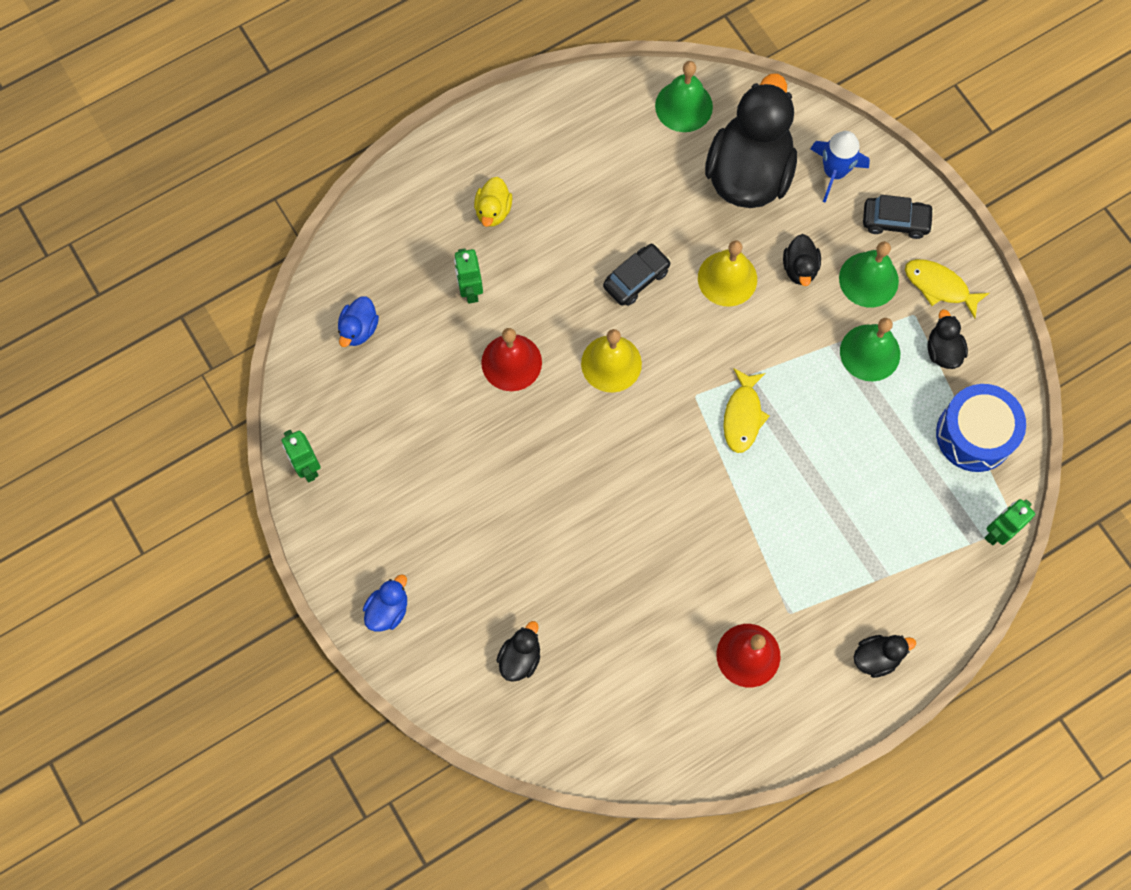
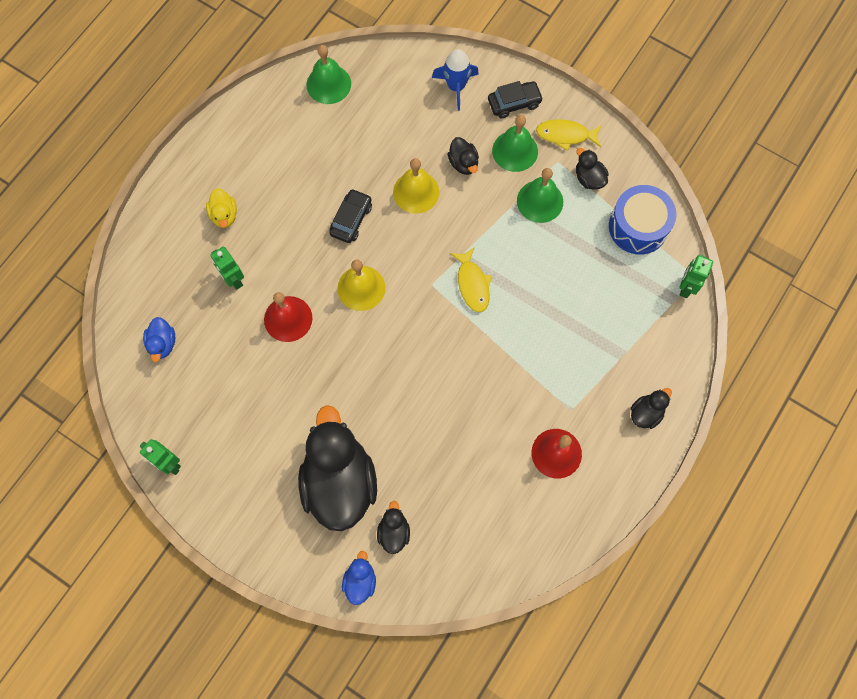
camera: 25 degrees left, 0 degrees up
(388, 610) = (279, 542): blue duck -> blue duck (360, 581)
(748, 173) = (396, 112): black duck -> black duck (339, 482)

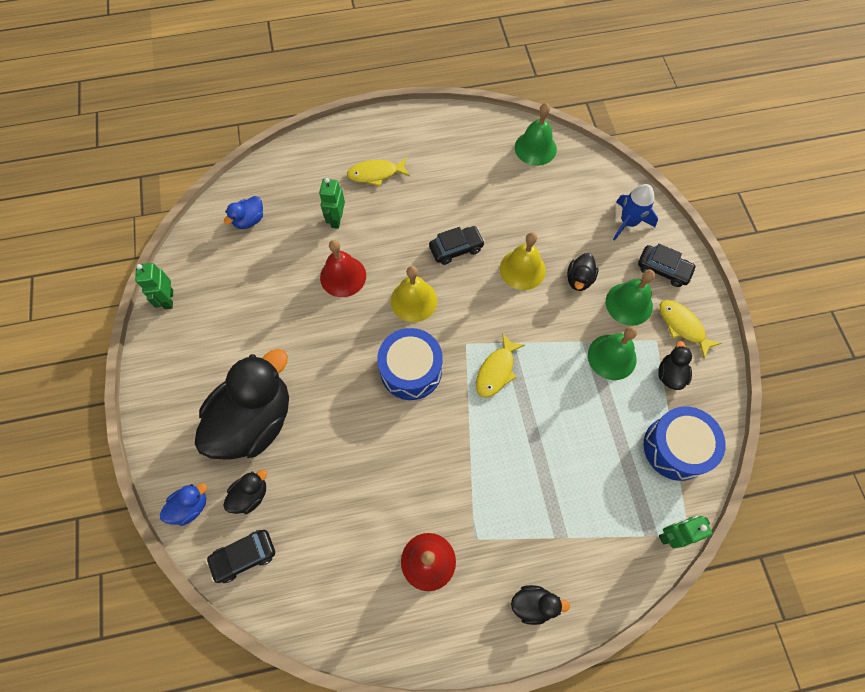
camera: 45 degrees right, 5 degrees down
(224, 215) = (375, 174): yellow duck -> yellow fish
(413, 340) = (411, 370): none -> blue drum
(434, 573) = (244, 556): none -> black car

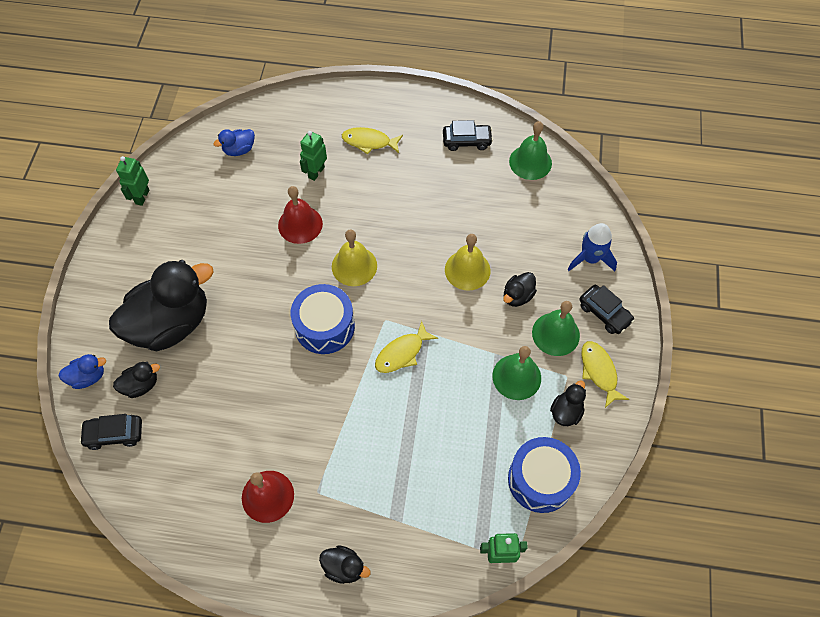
camera: 20 degrees right, 5 degrees down
(456, 248) = (413, 232): black car -> black car (466, 141)

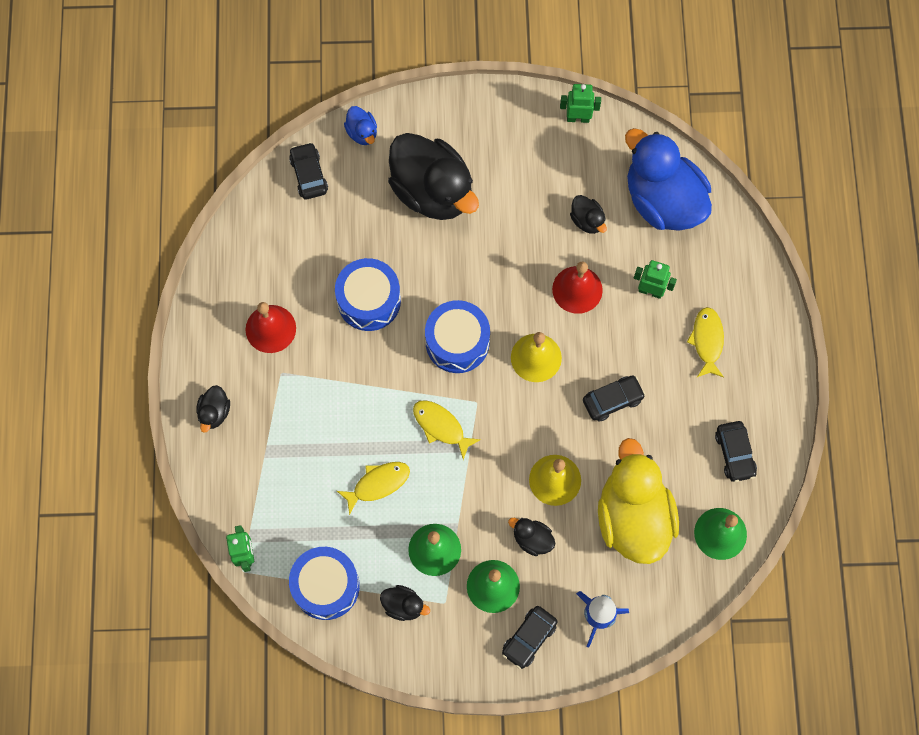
camera: 80 degrees right, 10 degrees up
(141, 385) = (362, 183): black duck -> black duck (587, 220)
(239, 150) = (663, 200): blue duck -> blue duck, size x2.36
(263, 397) = (369, 300): none -> blue drum
(405, 215) = (612, 400): none -> black car
(509, 218) = (633, 517): none -> yellow duck
(599, 372) = (456, 637): yellow fish -> yellow fish (378, 484)

